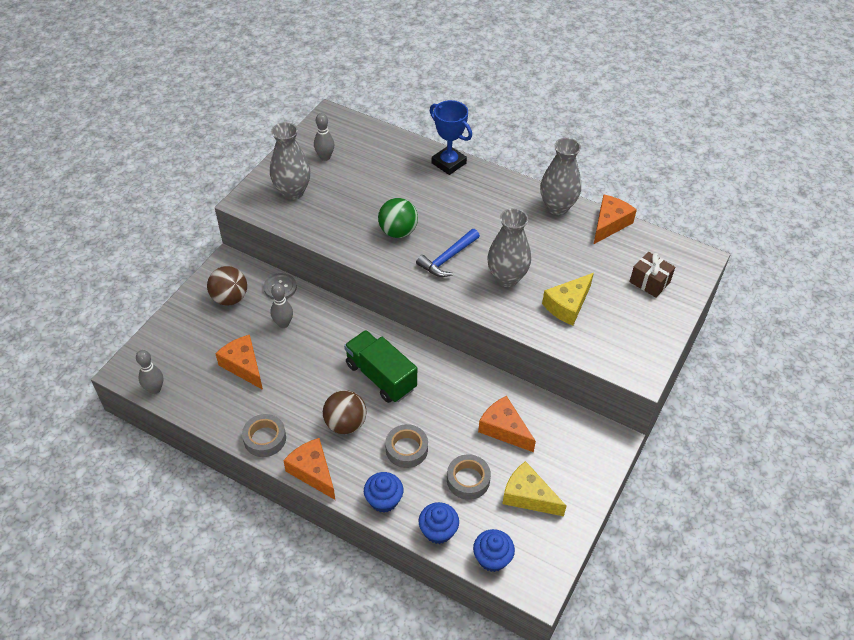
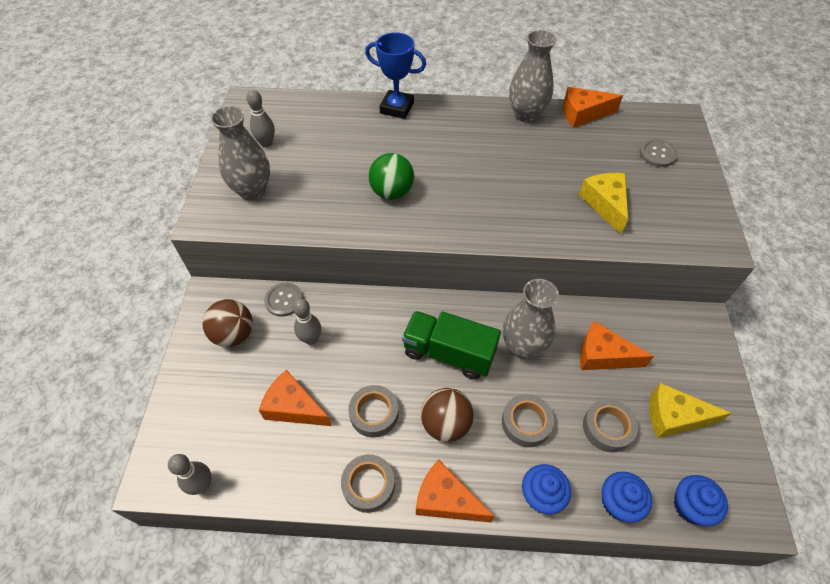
camera: 25 degrees left, 5 degrees up
(297, 394) = (374, 413): none -> grey tape
(448, 258) = (460, 201): blue hammer -> none
(506, 278) = (530, 199): grey vase -> grey vase (523, 346)
(567, 305) = (605, 204): yellow cheese -> yellow cheese turned 150 degrees clockwise
(609, 224) = (583, 114): orange cheese -> orange cheese turned 105 degrees counterclockwise
(649, 282) = (657, 154): brown gift -> grey button

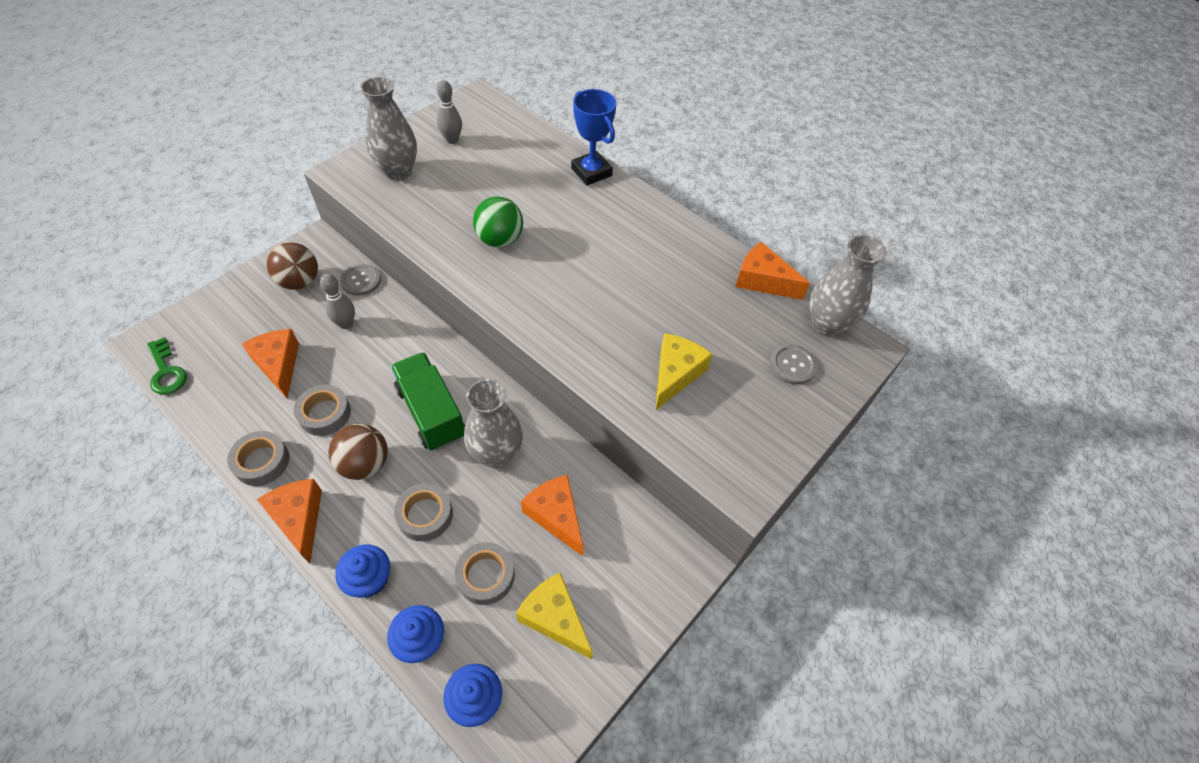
camera: 35 degrees right, 0 degrees up
(202, 485) = (166, 371): grey bowling pin -> green key
(526, 114) = (703, 247): grey vase -> grey vase (826, 324)

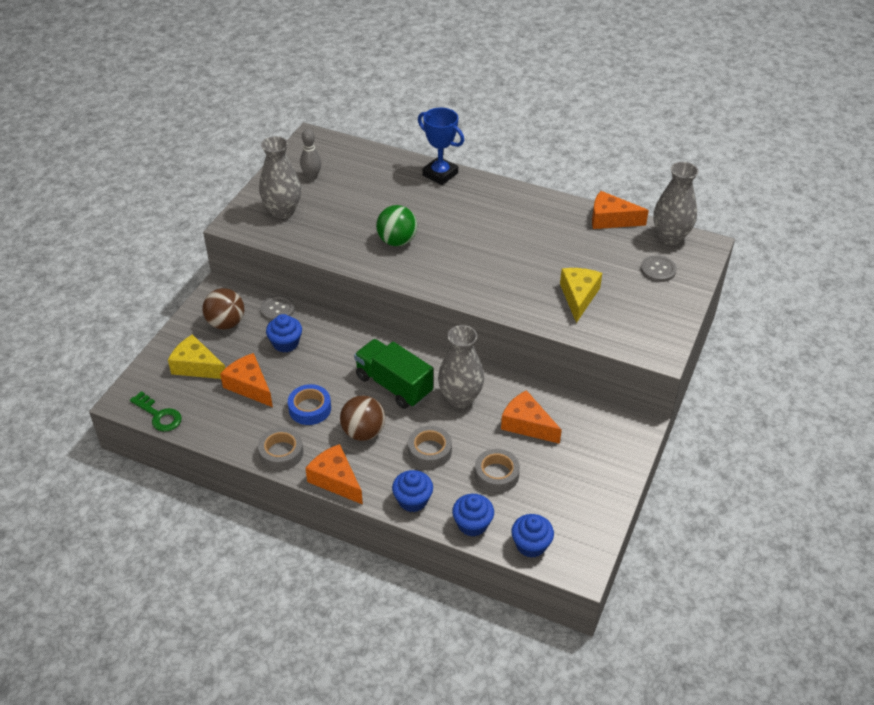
camera: 15 degrees left, 10 degrees down
(325, 413) = (310, 408): grey tape -> blue tape
(346, 324) = (285, 343): grey bowling pin -> blue cupcake
(554, 618) = (559, 484): yellow cheese -> yellow cheese (197, 366)

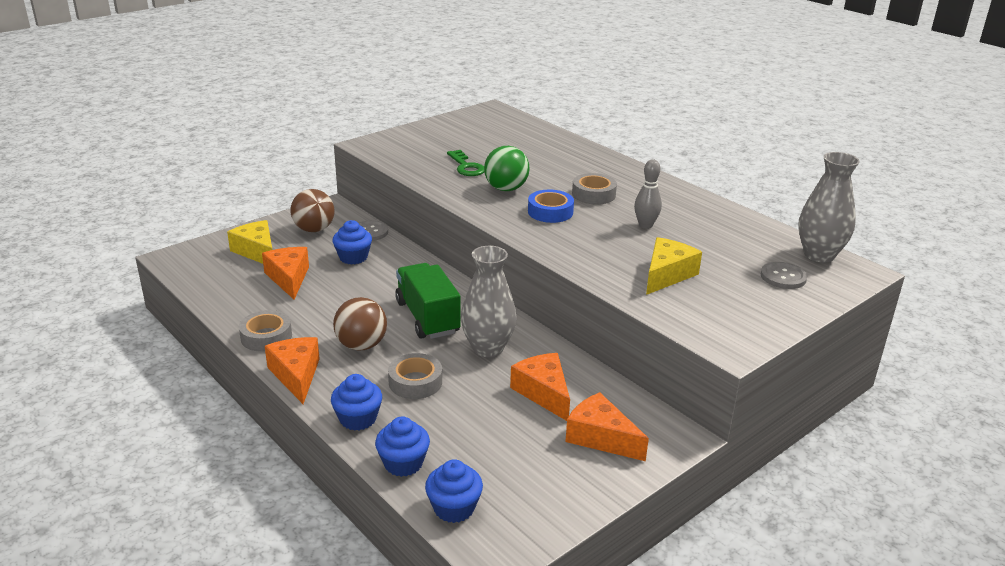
camera: 25 degrees right, 15 degrees down
(159, 415) = (188, 276): green key -> green key (466, 166)
(282, 211) = (417, 146): grey vase -> none
(310, 408) = (327, 311): blue tape -> blue tape (550, 212)
(312, 177) = (467, 131): grey bowling pin -> grey bowling pin (645, 225)
(440, 174) = (594, 155): blue trophy -> none
(496, 474) = (470, 426): grey tape -> grey tape (593, 194)
(611, 219) = (756, 225): orange cheese -> orange cheese (600, 437)

